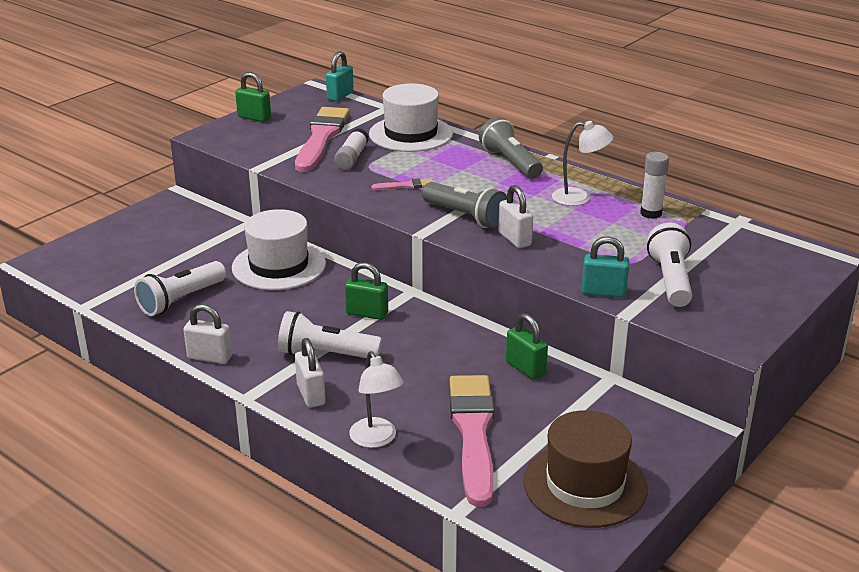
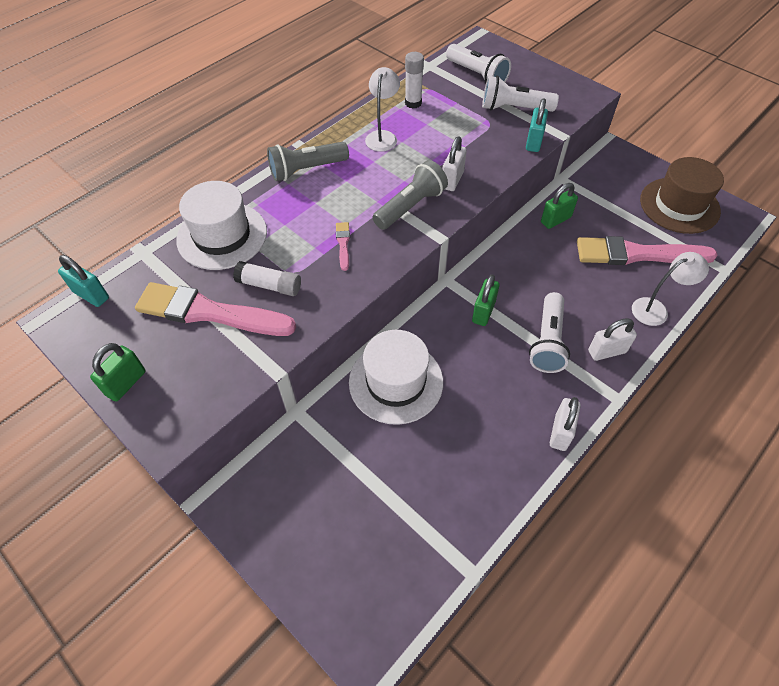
camera: 85 degrees left, 25 degrees up
(181, 300) = (459, 468): white flashlight -> white flashlight (477, 75)
(514, 239) = (452, 180): white padlock -> white padlock turned 45 degrees counterclockwise

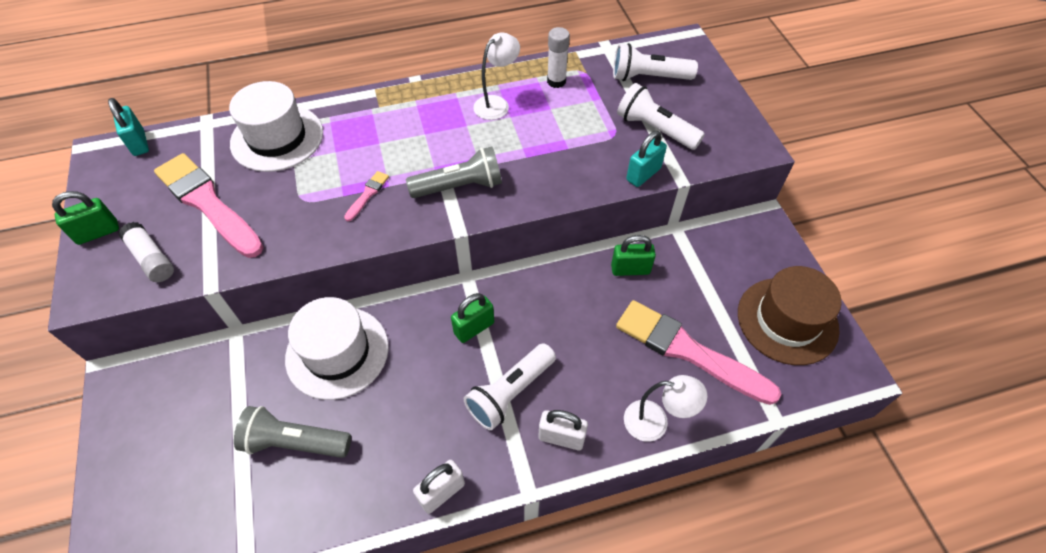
camera: 30 degrees right, 0 degrees up
(269, 285) = (274, 203): white glue stick -> white glue stick (152, 259)
(306, 170) = (399, 107): grey flashlight -> grey flashlight (295, 442)
(452, 180) = (523, 178): white padlock -> none
(477, 75) = (648, 77): white flashlight -> white flashlight turned 105 degrees clockwise

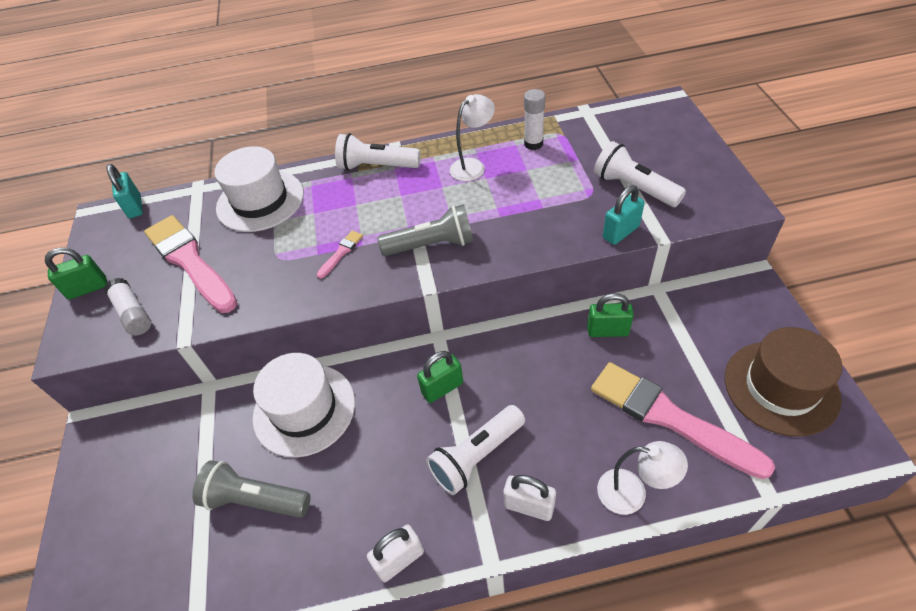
camera: 10 degrees right, 5 degrees down
(648, 77) = (627, 138): white flashlight -> white flashlight (377, 166)

